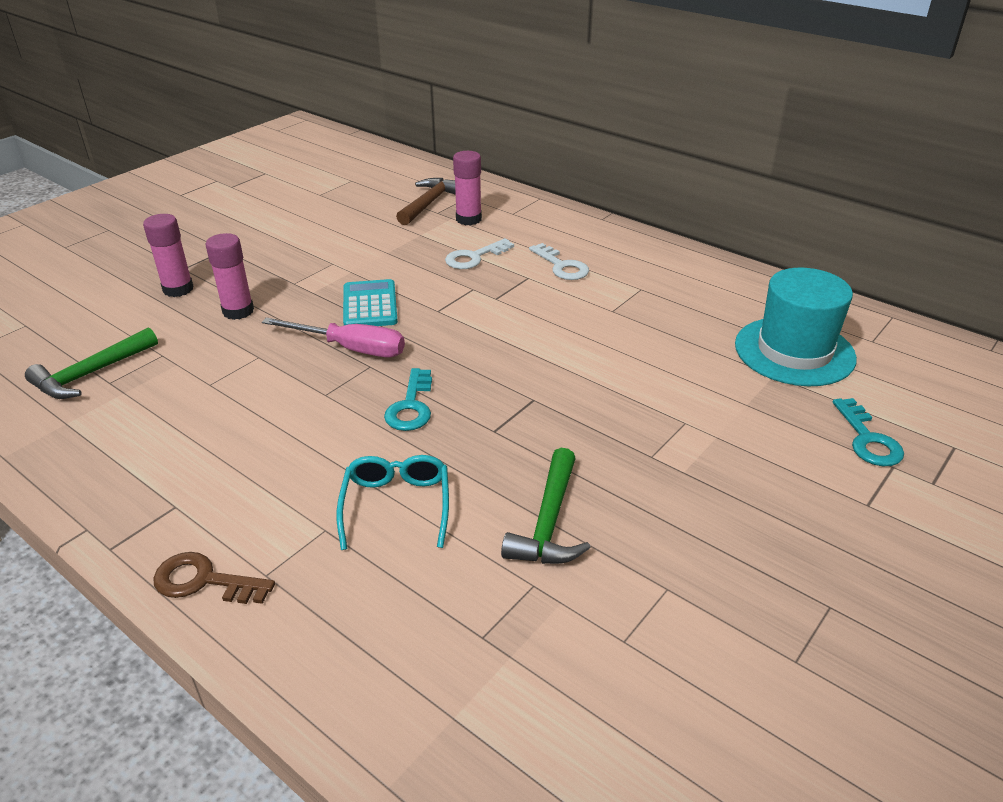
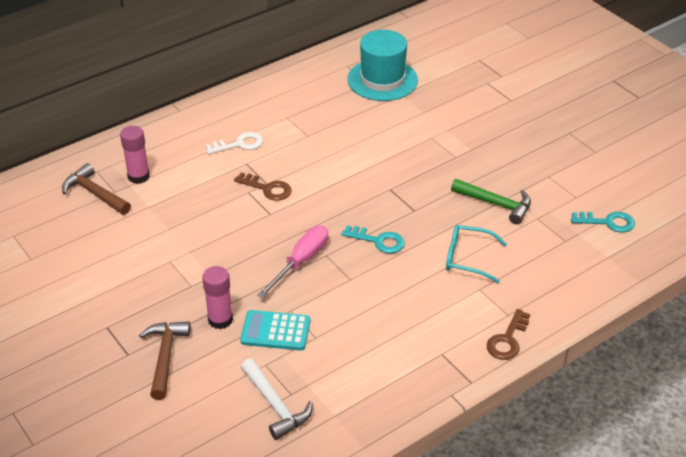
camera: 75 degrees left, 5 degrees up
(90, 374) = (275, 406): green hammer -> white hammer
(178, 289) = (165, 357): pink glue stick -> brown hammer
(370, 305) = (246, 246): turquoise calculator -> turquoise calculator (275, 331)
(474, 257) = (203, 184): white key -> none
(485, 300) = (267, 188): none -> brown key
(868, 439) = (465, 83): turquoise key -> turquoise key (608, 222)

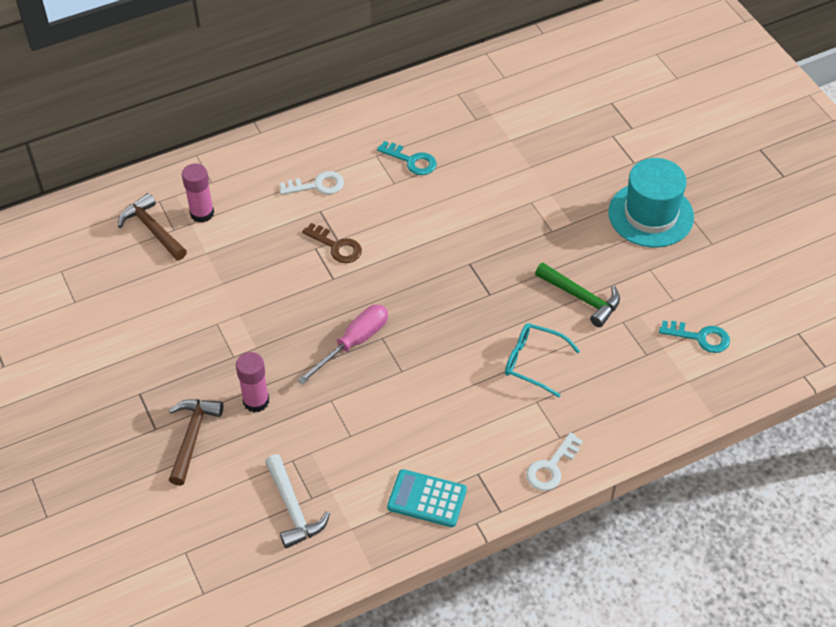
camera: 10 degrees right, 10 degrees up
(275, 331) = (310, 423): turquoise calculator -> turquoise calculator (427, 499)
(378, 241) = (442, 328): turquoise key -> turquoise key (411, 161)
(382, 80) = (493, 118): turquoise hat -> turquoise hat (651, 215)
(507, 340) = (551, 467): brown key -> white key

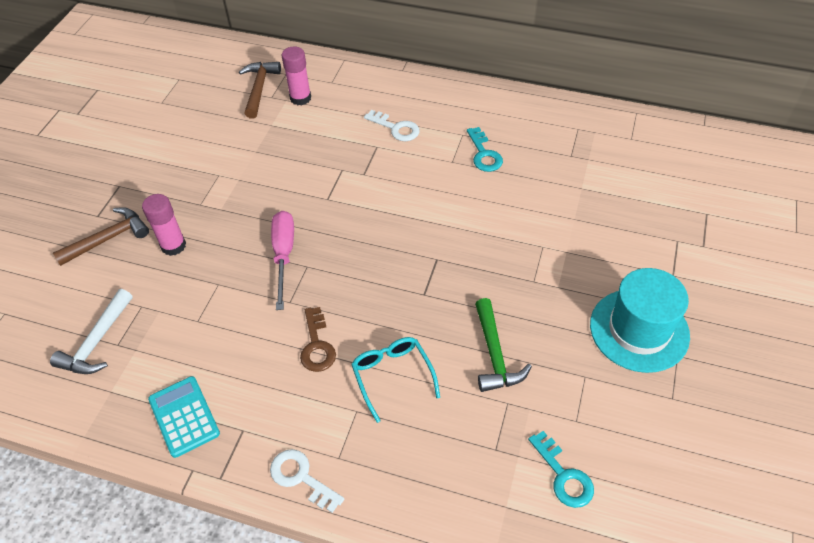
camera: 45 degrees right, 0 degrees up
(336, 246) = (357, 178): brown key -> brown key (317, 345)
(354, 343) = (284, 255): pink screwdriver -> pink screwdriver turned 90 degrees counterclockwise
(551, 467) = (301, 477): white key -> white key turned 45 degrees clockwise

